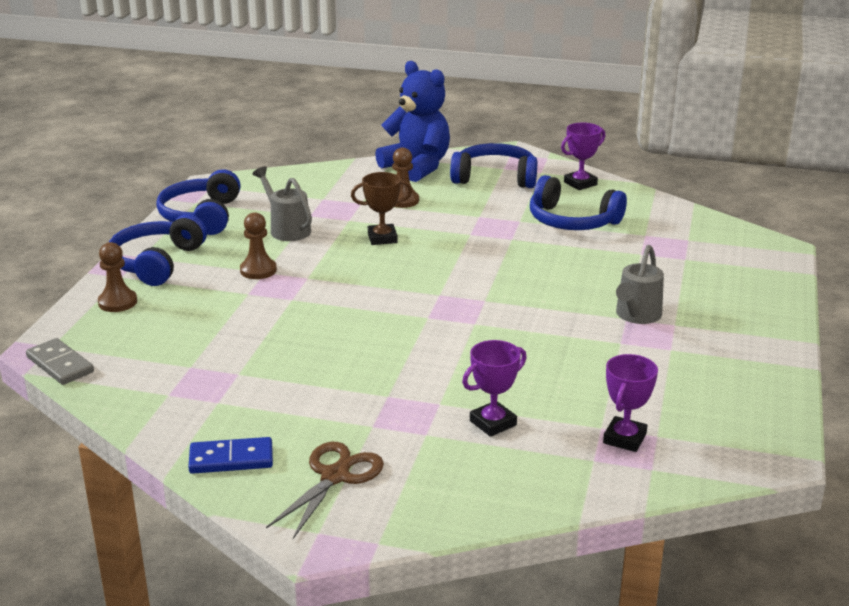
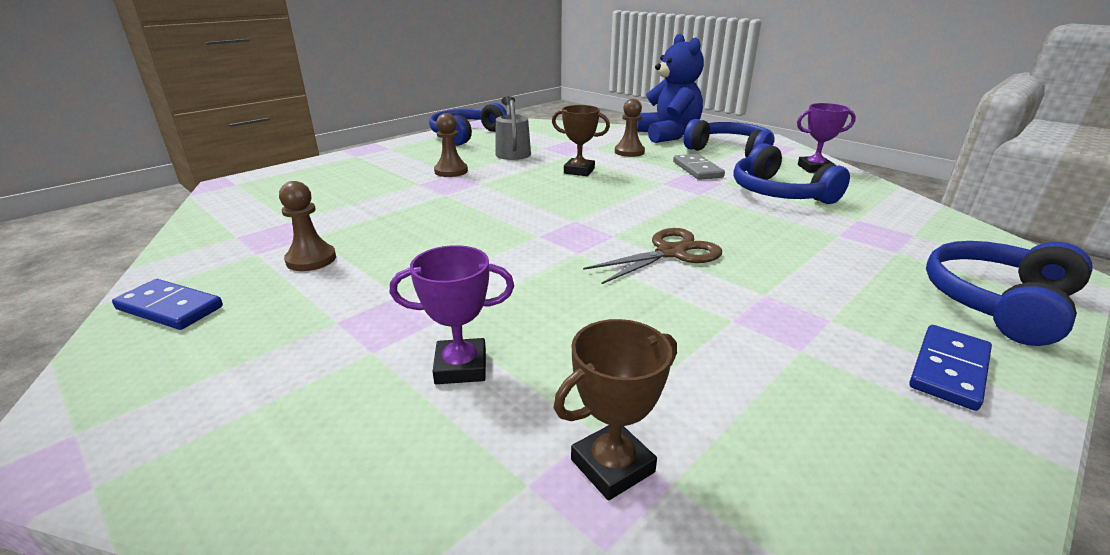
camera: 30 degrees right, 0 degrees up
(60, 364) = (216, 196): grey domino -> grey domino (697, 169)
(117, 302) = (325, 169): brown pawn -> brown pawn (311, 259)
(156, 262) = (392, 153): blue headphones -> blue headphones (998, 303)
(335, 476) = (212, 365): brown scissors -> brown scissors (671, 253)
(624, 438) = (612, 466): purple trophy -> brown trophy
(636, 316) = (781, 295): grey watering can -> none
(748, 336) = (948, 369): none -> blue domino

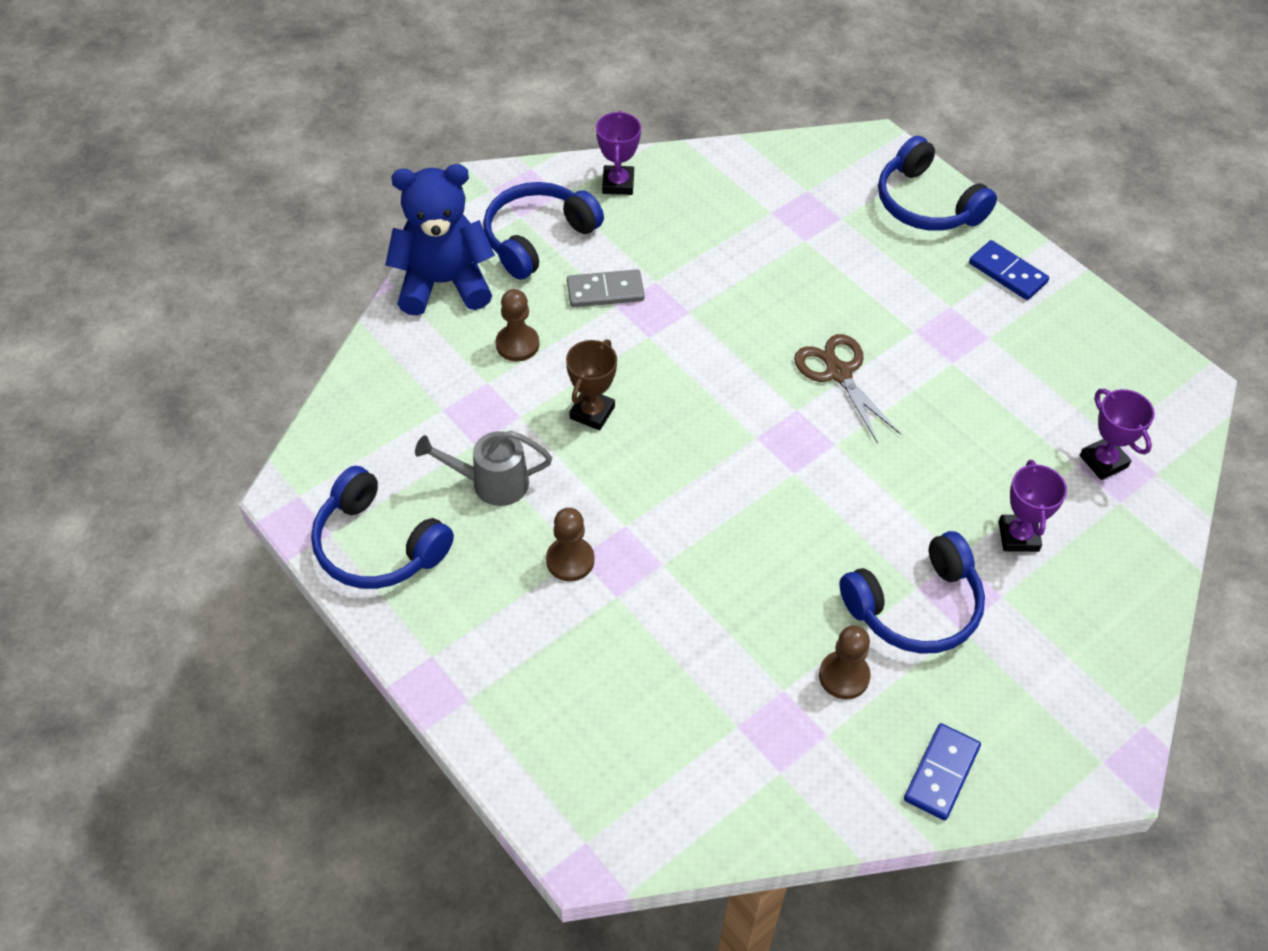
camera: 85 degrees left, 25 degrees up
(612, 466) = (1103, 461): brown trophy -> purple trophy
(779, 193) = (694, 244): blue headphones -> blue headphones (915, 607)

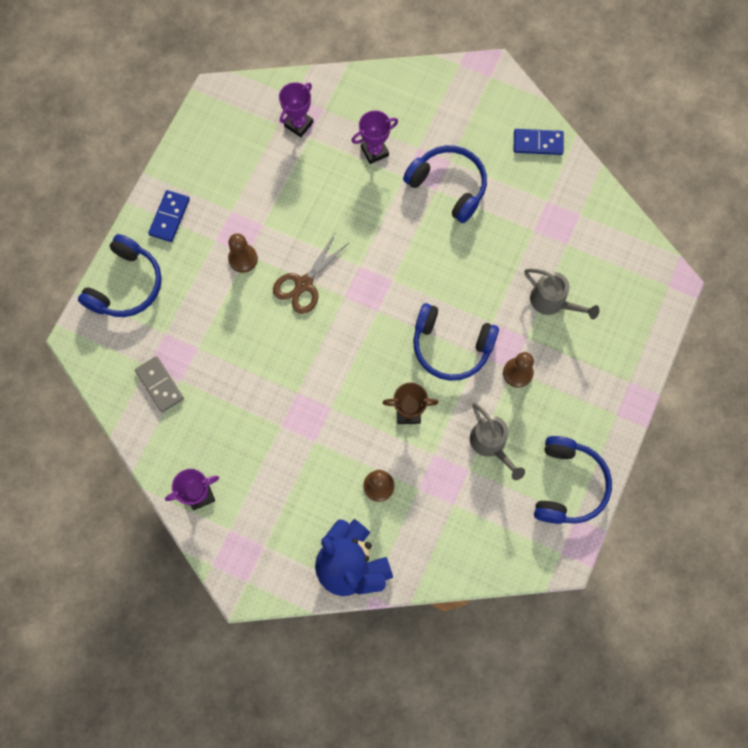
camera: 115 degrees left, 20 degrees up
(537, 238) = (279, 523): blue headphones -> blue headphones (451, 347)
(605, 291) = (305, 453): grey domino -> grey domino (159, 385)
(651, 657) = (552, 302): none -> grey watering can
(844, 676) = (509, 205): brown pawn -> brown pawn (243, 259)

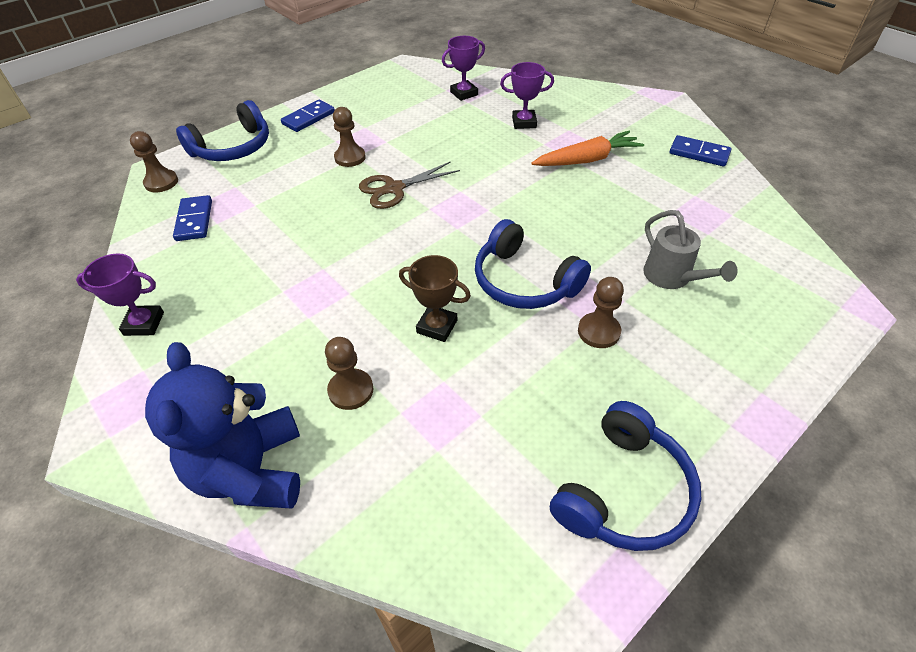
camera: 25 degrees right, 25 degrees down
(95, 353) = (161, 182): none -> brown pawn
(159, 385) = (194, 220): grey domino -> blue domino
(448, 186) = (587, 160): blue headphones -> orange carrot
(491, 444) = (527, 397): grey watering can -> none

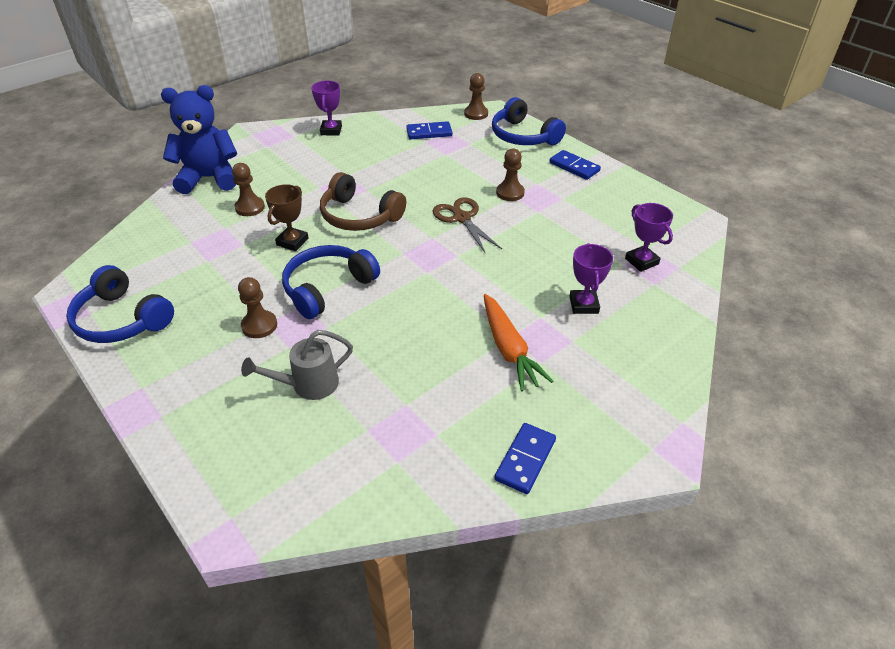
camera: 90 degrees right, 5 degrees down
(383, 269) = (359, 216): none -> brown headphones

